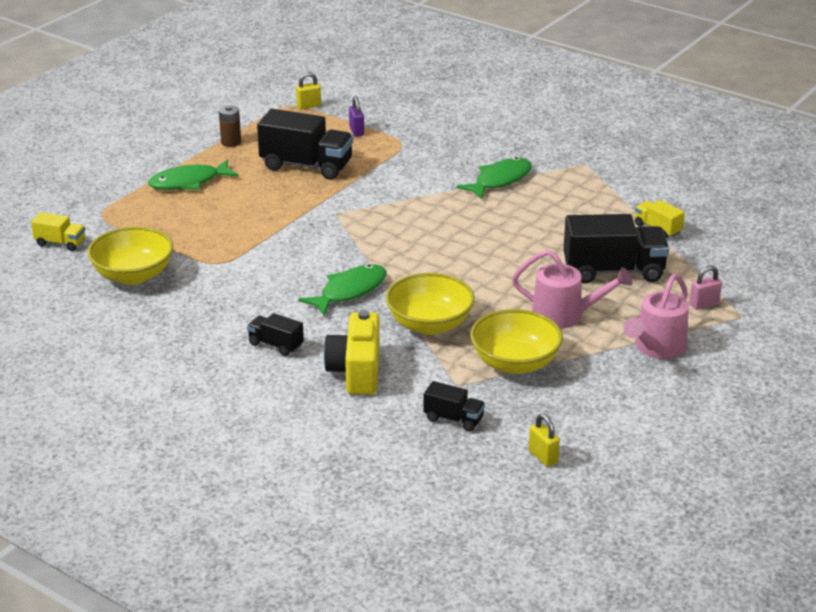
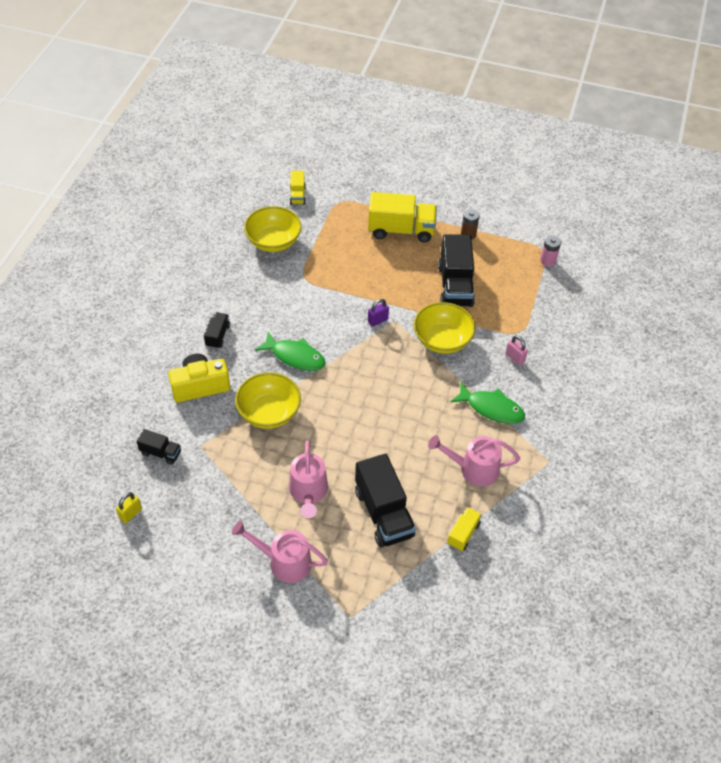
camera: 70 degrees right, 20 degrees up
(188, 182) = (401, 230): green fish -> yellow truck
(309, 106) = (548, 261): yellow padlock -> pink battery
(356, 131) = (523, 299): purple padlock -> purple padlock (377, 320)
(453, 419) = (161, 453): black truck -> black truck turned 75 degrees counterclockwise
(515, 363) = (236, 474): yellow bowl -> yellow bowl (442, 340)
(576, 207) = (473, 469): none -> pink watering can
(704, 304) = (358, 586): pink padlock -> pink padlock (515, 358)

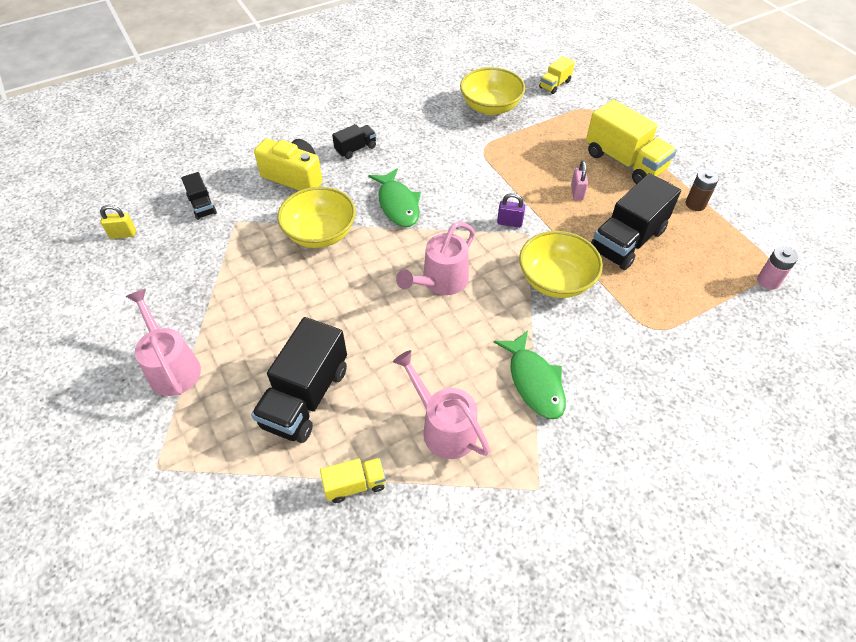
camera: 45 degrees right, 0 degrees up
(308, 493) = (266, 324): pink watering can -> pink watering can (440, 282)
(515, 358) = (619, 350): pink padlock -> pink padlock (577, 192)

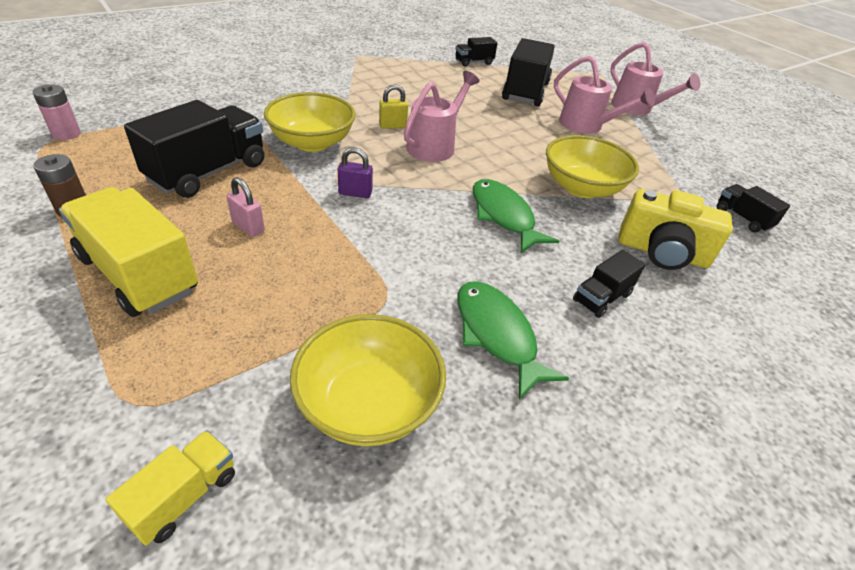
camera: 170 degrees right, 10 degrees down
(123, 234) = (791, 192): yellow padlock -> yellow padlock (392, 126)
(355, 485) = (474, 62): yellow truck -> black truck
(443, 427) = (421, 76): pink watering can -> pink watering can (587, 126)
(534, 382) = (350, 89): green fish -> green fish (497, 334)
(577, 192) = (248, 227): pink padlock -> pink padlock turned 45 degrees counterclockwise

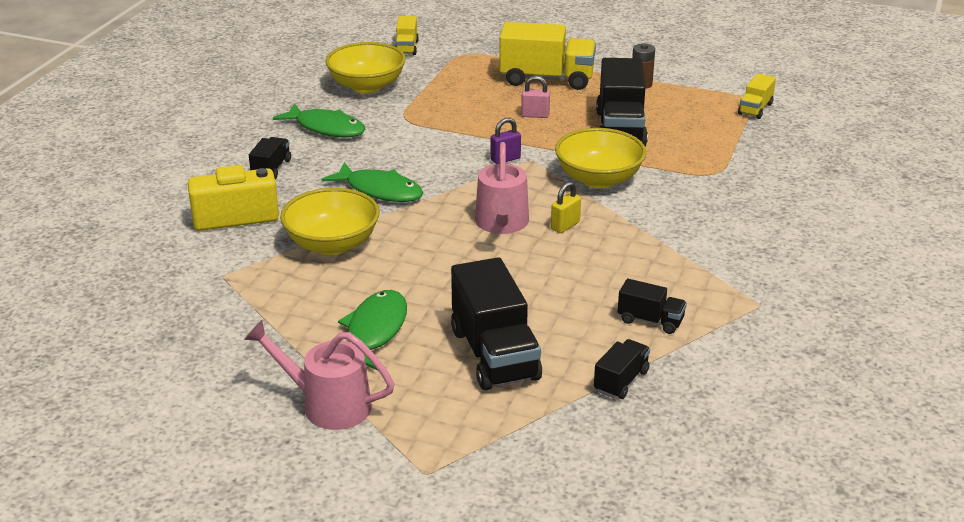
camera: 150 degrees right, 10 degrees down
(66, 134) = (755, 109): pink battery -> yellow truck
(587, 126) = (375, 331): pink watering can -> green fish
(742, 218) = (161, 281): black truck -> black truck (650, 320)

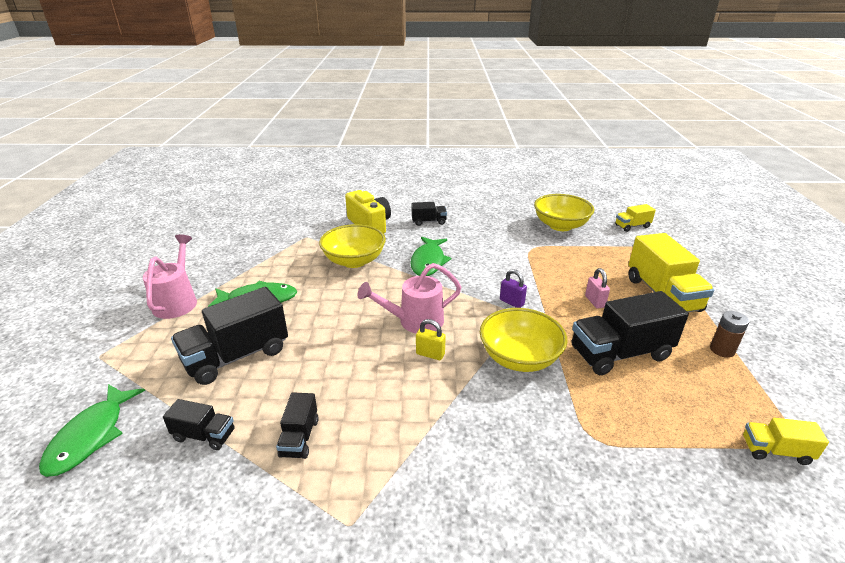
camera: 70 degrees right, 0 degrees up
(326, 128) = (492, 226): green fish -> green fish (91, 436)

